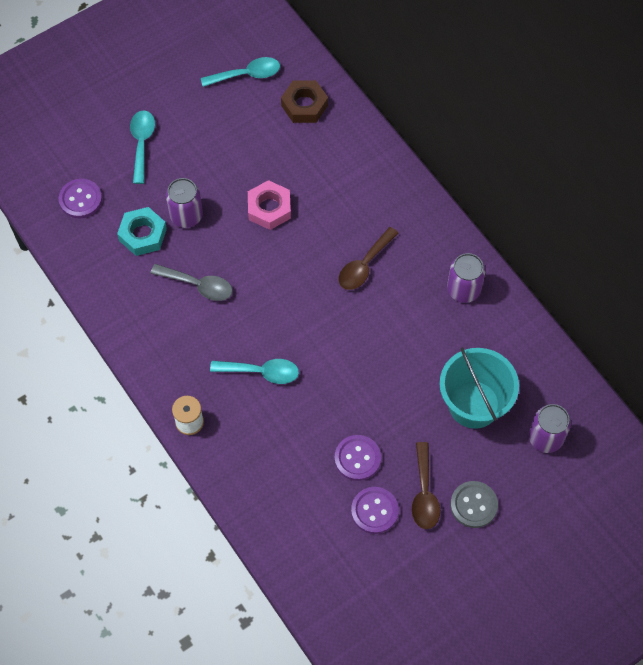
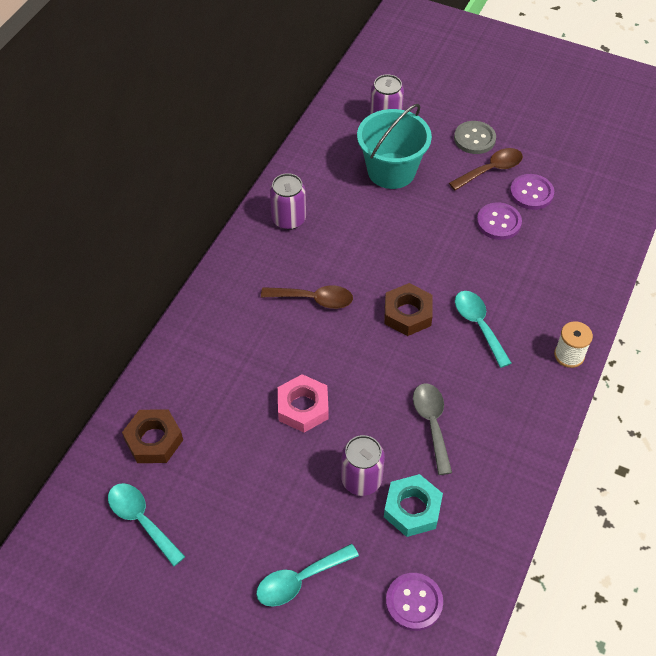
camera: 120 degrees left, 10 degrees down
(306, 326) = (407, 314): none -> brown nut

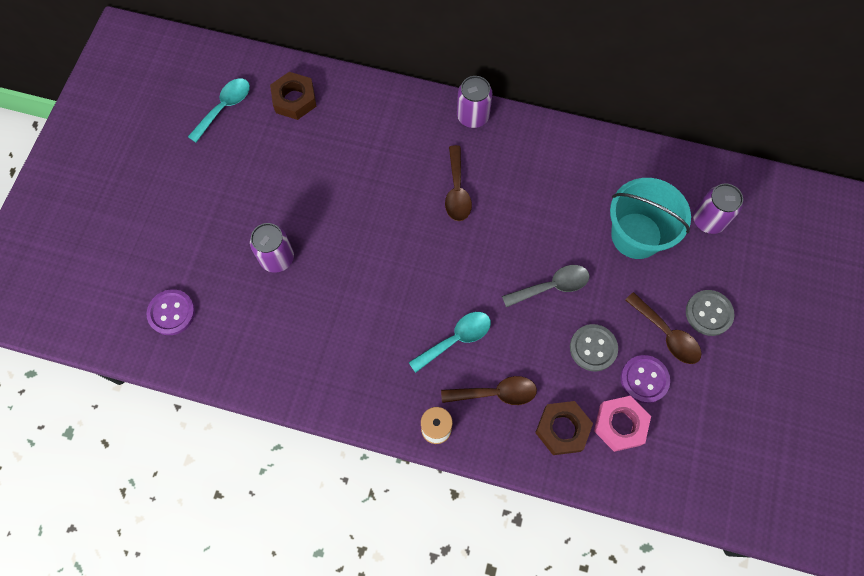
camera: 80 degrees right, 15 degrees up
(289, 219) = (547, 153): purple can -> purple can (472, 116)
(299, 580) = (184, 226): turquoise spoon -> none
(303, 407) = (341, 201): pink nut -> pink nut (620, 425)
(407, 314) = (457, 273): brown nut -> brown nut (562, 429)
(412, 509) = (254, 302): turquoise nut -> none
(432, 423) = (340, 308): grey spoon -> grey spoon (552, 286)
(498, 222) = (593, 348): purple button -> grey button
(536, 302) = (496, 393): none -> brown spoon

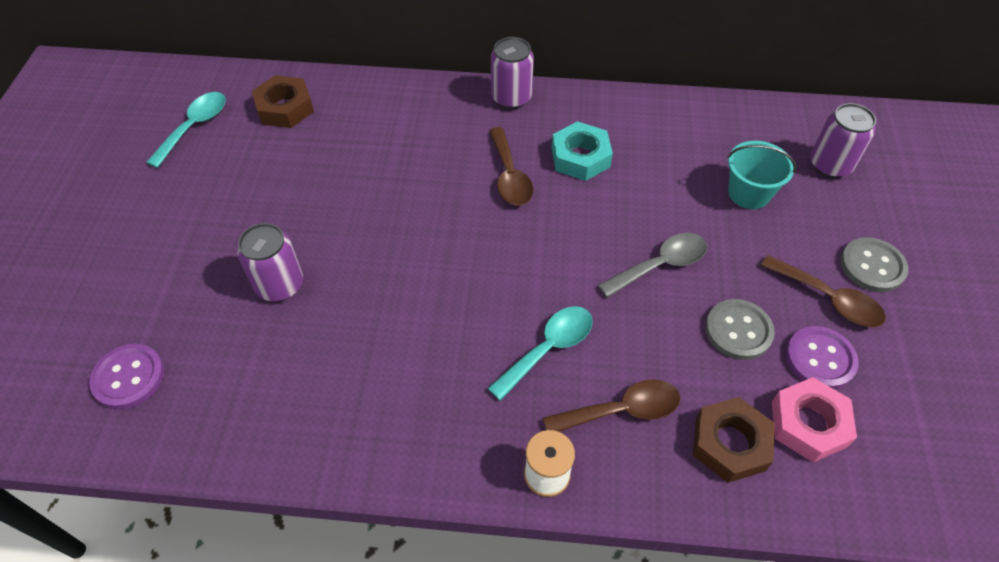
camera: 10 degrees left, 15 degrees down
(515, 182) = (580, 157): none -> turquoise nut
(636, 235) = (749, 193): turquoise bucket -> turquoise bucket, size x0.63

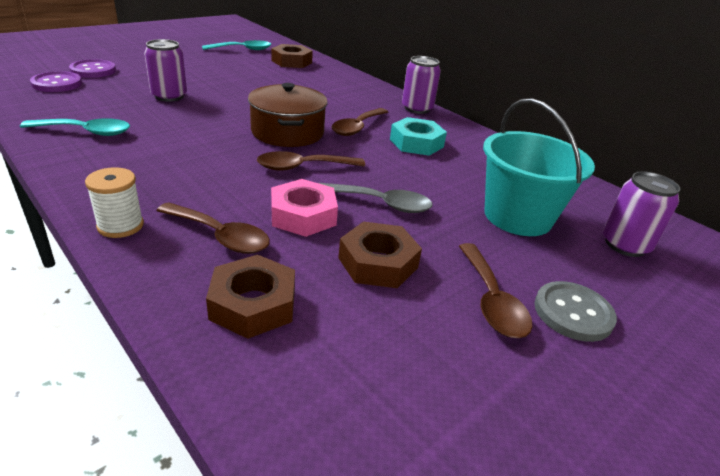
camera: 40 degrees right, 20 degrees down
(470, 238) = (287, 132): none -> brown pot
(548, 348) = (237, 187): turquoise spoon -> turquoise spoon (86, 132)
(552, 275) = (303, 167): none -> brown spoon
(738, 331) = (378, 263): grey button -> brown nut
(749, 193) = (517, 216): turquoise bucket -> turquoise bucket, size x1.58
(808, 424) = (335, 345): pink nut -> pink nut (303, 215)
(820, 359) = (419, 322): purple button -> purple button (93, 70)

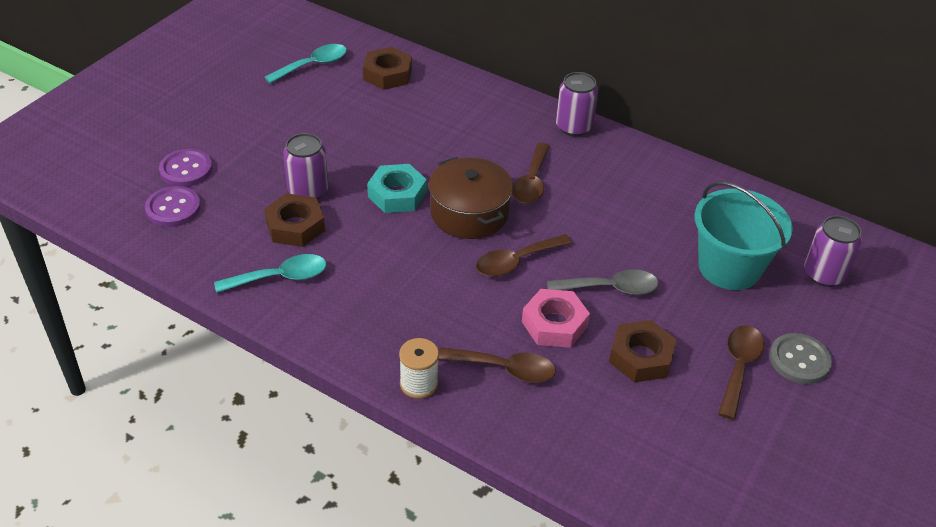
camera: 15 degrees left, 10 degrees up
(253, 304) = (574, 425): brown nut -> brown nut (295, 226)
(416, 143) = (600, 189): turquoise nut -> turquoise nut (397, 194)
(491, 300) = (739, 367): brown spoon -> brown spoon turned 135 degrees counterclockwise

